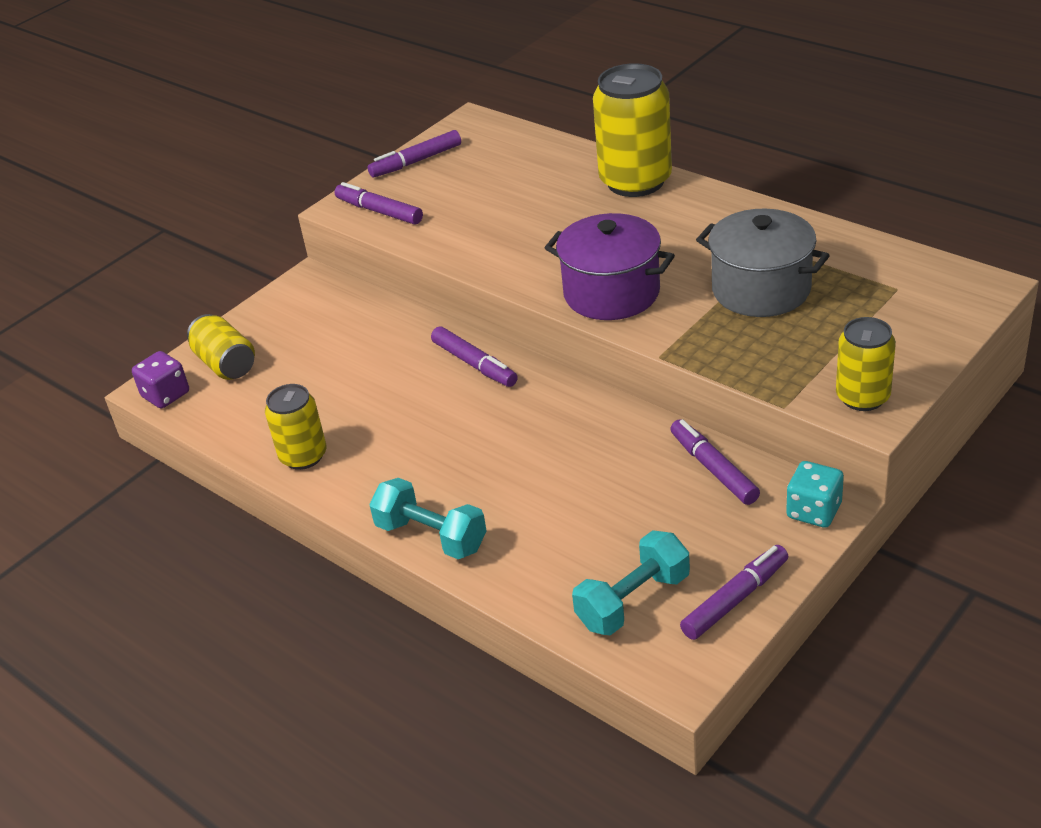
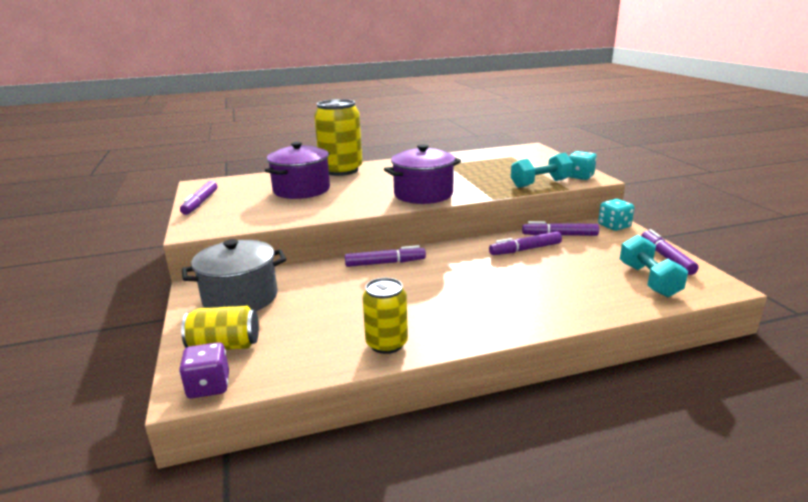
camera: 60 degrees left, 15 degrees down
(379, 211) = (224, 222): purple marker -> purple marker (525, 249)
(431, 536) = (533, 321): turquoise dumbbell -> turquoise dumbbell (540, 183)
(527, 197) = (301, 190): none -> purple pot
(761, 289) = (473, 172): grey pot -> grey pot (240, 298)
(862, 397) = (580, 176): yellow can -> turquoise dice

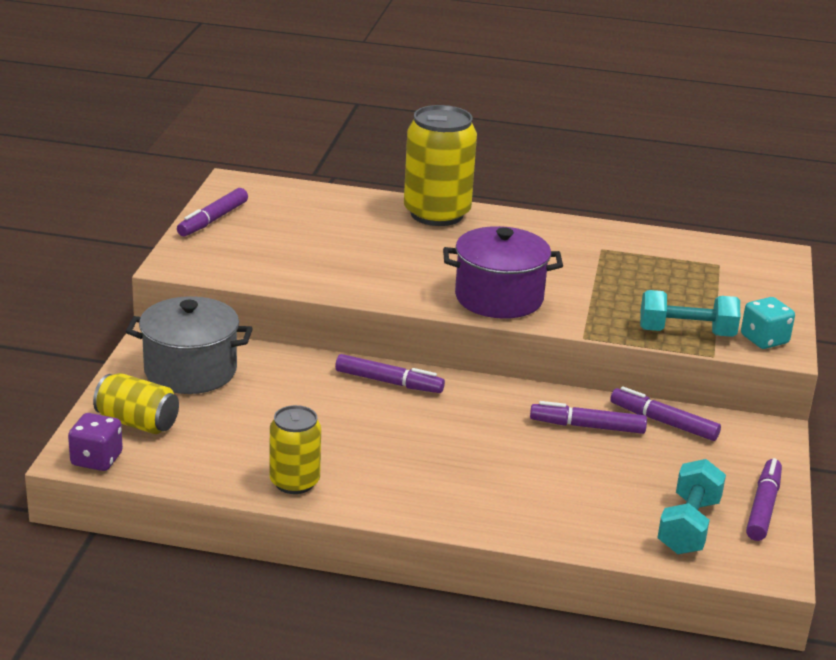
camera: 25 degrees right, 5 degrees up
(301, 190) = (351, 236): purple pot -> none
(614, 226) = (764, 436): turquoise dice -> none

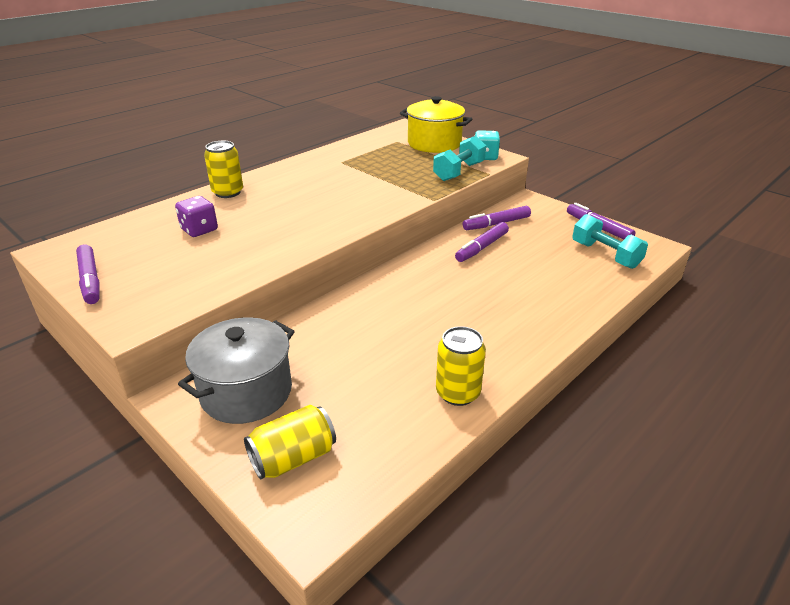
camera: 55 degrees left, 5 degrees up
(96, 459) = (328, 513): purple dice -> purple dice (199, 230)
(389, 382) = (365, 299): purple marker -> none
(436, 214) = (228, 192): yellow can -> yellow can, size x0.59
(499, 298) = (359, 209): purple pot -> none
(751, 292) = (434, 143): none -> yellow pot

